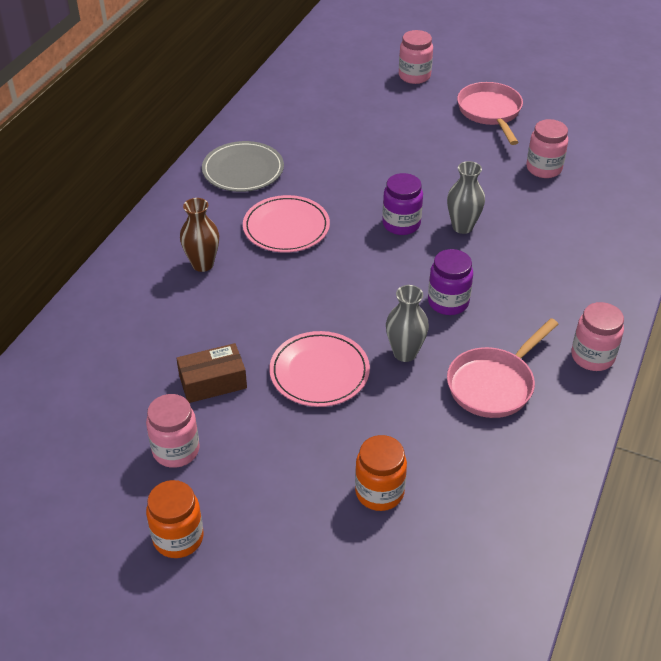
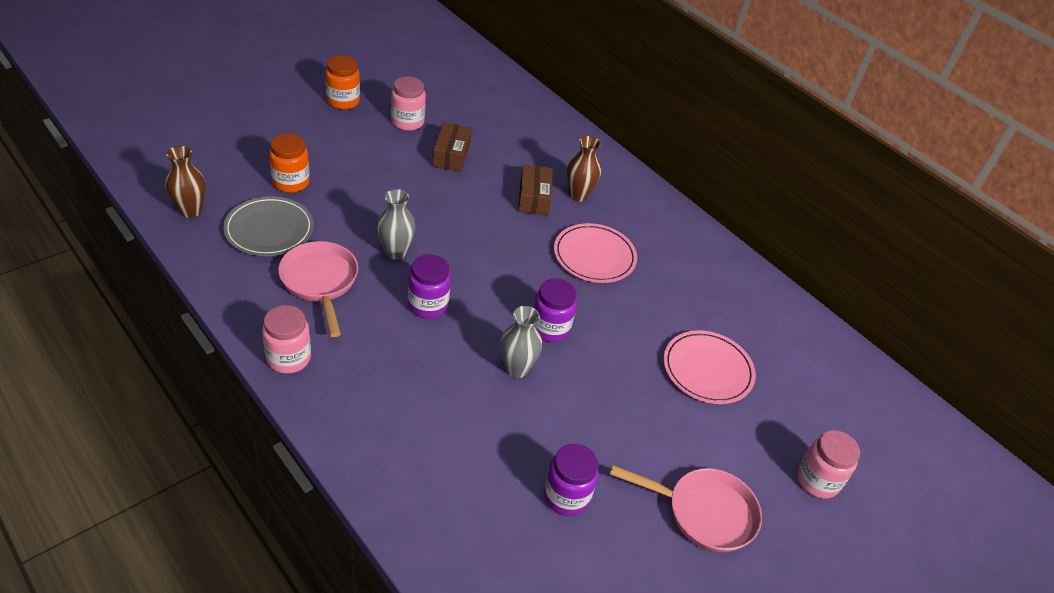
camera: 110 degrees right, 0 degrees up
(234, 292) = (534, 198): none -> brown box
(243, 170) = (694, 264): grey plate -> grey plate (269, 229)
(319, 372) = (416, 203): pink plate -> pink plate (707, 370)
(505, 551) = (190, 211): none -> brown vase
(544, 168) = (566, 496): pink jar -> purple jar

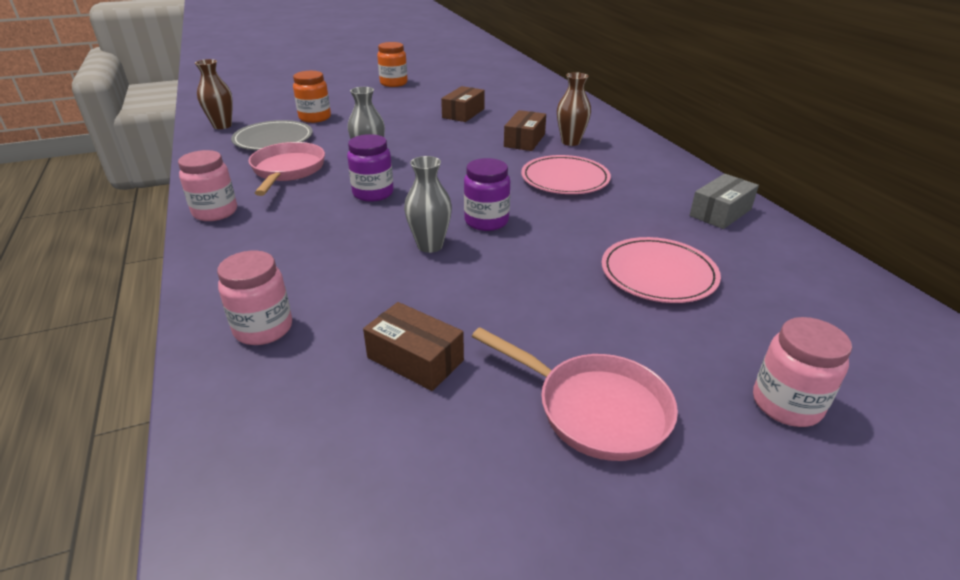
camera: 25 degrees right, 10 degrees down
(407, 122) = (438, 95): pink jar -> pink jar (263, 329)
(566, 496) = (415, 359): purple jar -> brown box
(734, 284) = (720, 212): none -> grey box

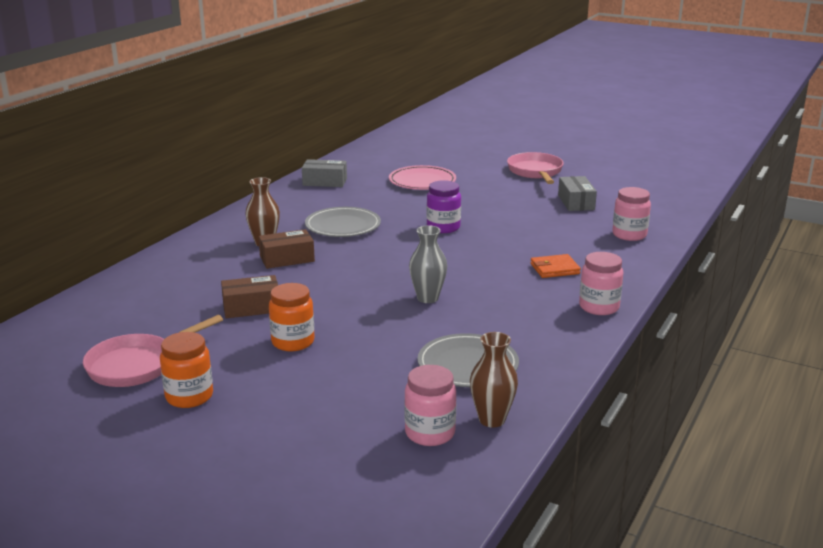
camera: 130 degrees left, 10 degrees down
(287, 171) = (504, 319): pink pan -> pink pan (137, 365)
(302, 230) = (554, 269): none -> orange wallet
(315, 118) = (382, 378): orange jar -> orange jar (293, 342)
(373, 193) = (474, 271): purple jar -> none
(415, 359) = (576, 202): brown box -> grey box
(430, 245) = (497, 231): grey vase -> none
(565, 179) = (343, 226): pink plate -> grey plate
(786, 404) = (475, 152): pink jar -> pink jar (430, 433)

